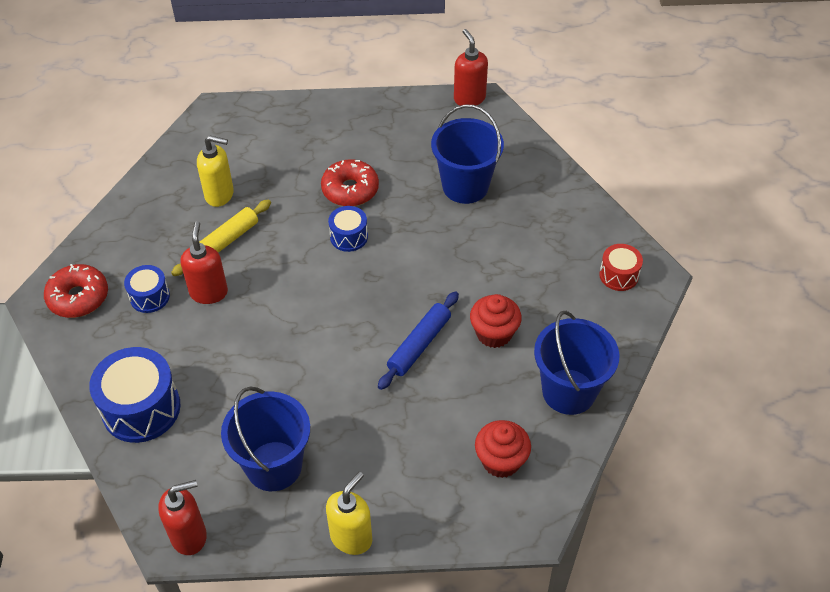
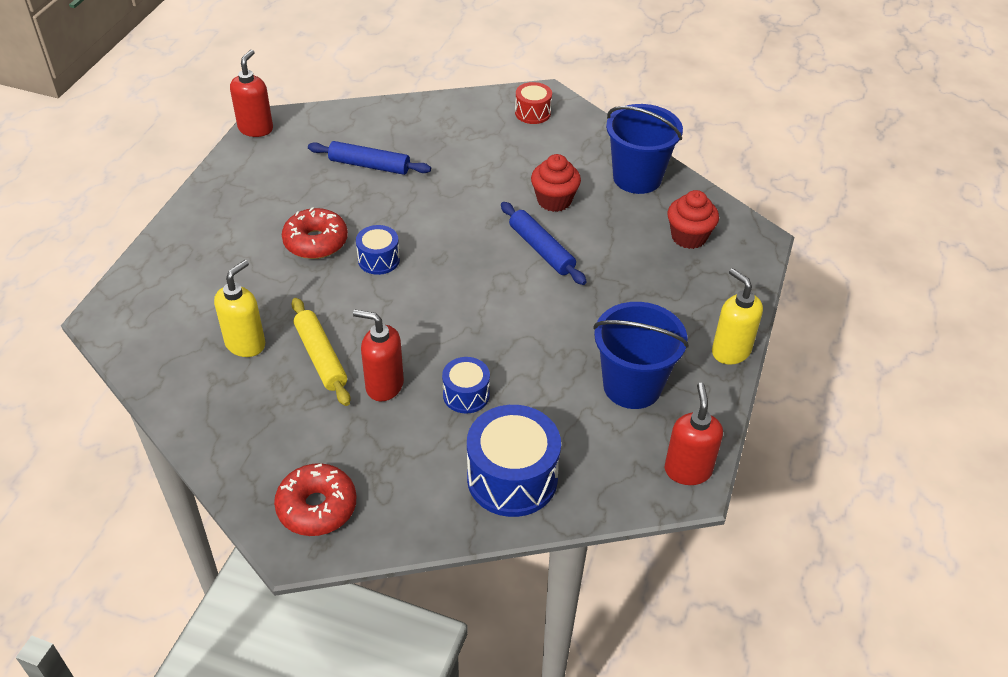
camera: 70 degrees left, 5 degrees down
(149, 297) = (358, 438): blue drum -> blue drum (466, 395)
(465, 186) = (369, 165): blue bucket -> blue rolling pin
(469, 98) = (256, 129): red soap dispenser -> red soap dispenser turned 105 degrees clockwise

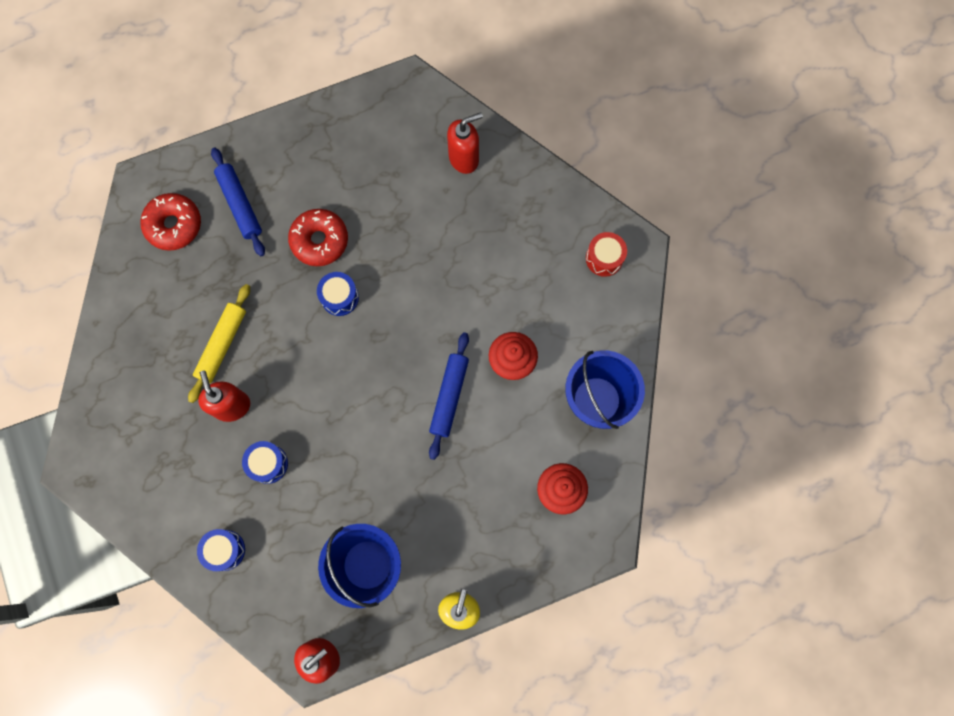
camera: 50 degrees right, 30 degrees up
(245, 344) = (193, 289): yellow soap dispenser -> none
(256, 129) = (396, 85): red soap dispenser -> red soap dispenser (464, 158)
(317, 507) = (109, 454): red donut -> red donut (174, 225)
(369, 165) = (429, 200): blue rolling pin -> blue rolling pin (240, 205)
(512, 478) = (225, 550): blue drum -> blue drum, size x0.55

